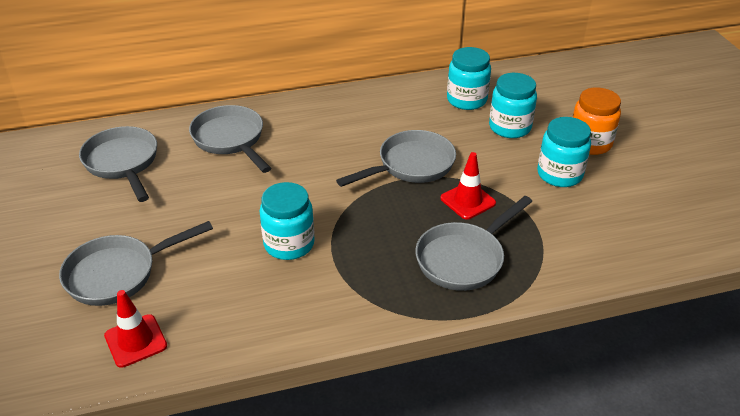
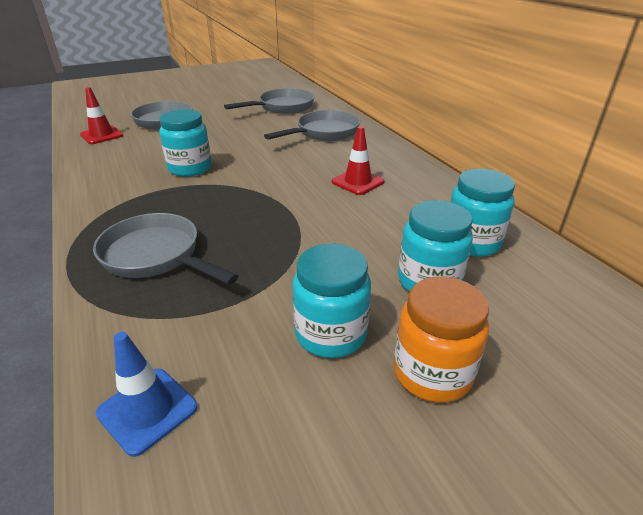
camera: 80 degrees right, 5 degrees down
(411, 165) = (314, 213): grey pan -> none
(468, 201) = (257, 253): red traffic cone -> red traffic cone (357, 182)
(624, 250) = (147, 410): none -> blue traffic cone

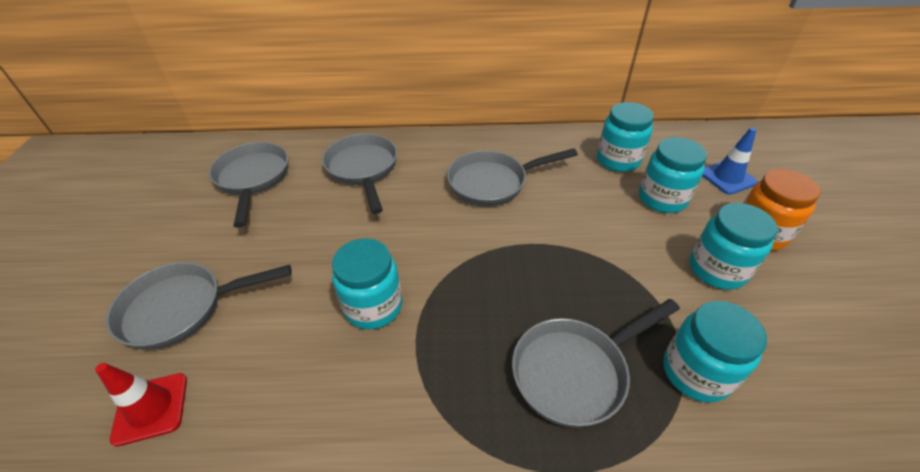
camera: 65 degrees left, 10 degrees up
(147, 410) = (802, 405): blue traffic cone -> blue traffic cone (727, 177)
(172, 325) = (696, 372): none -> turquoise jar
(357, 182) = (493, 183): red traffic cone -> grey pan

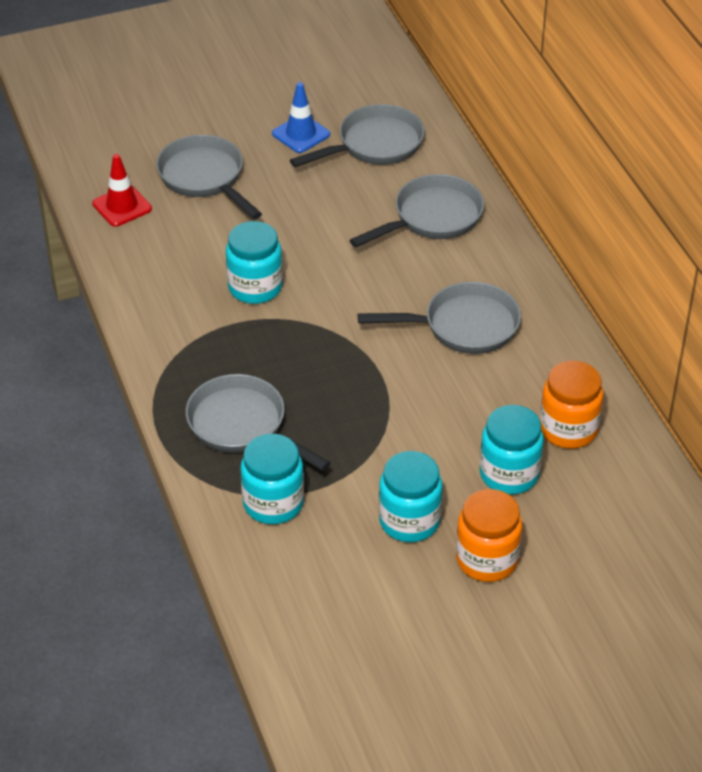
camera: 70 degrees right, 0 degrees up
(493, 183) = (463, 326): grey pan -> grey pan turned 120 degrees clockwise
(618, 160) = (568, 429): turquoise jar -> orange jar
(727, 177) = (586, 536): blue traffic cone -> blue traffic cone (301, 134)

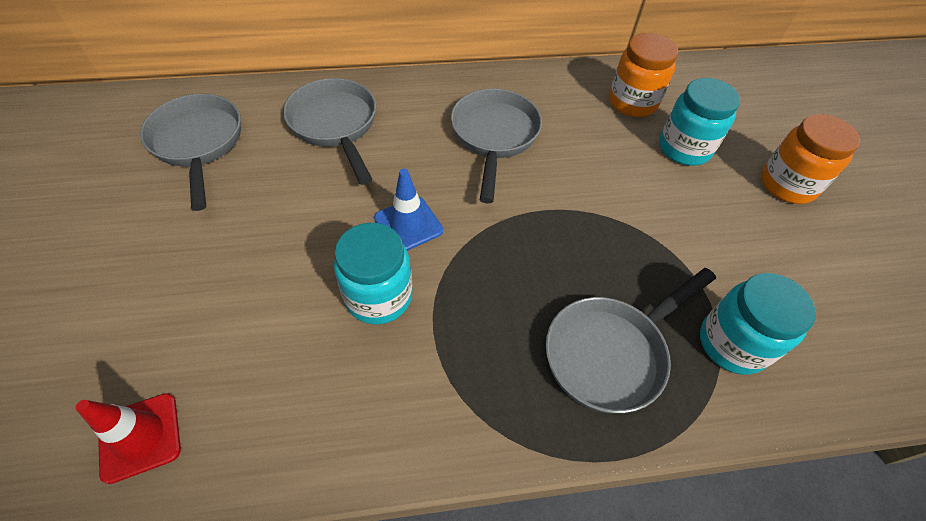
camera: 80 degrees left, 10 degrees up
(205, 178) = (147, 315): grey pan -> none
(301, 134) = (134, 201): blue traffic cone -> blue traffic cone (408, 224)
(409, 521) = (747, 229): turquoise jar -> none

